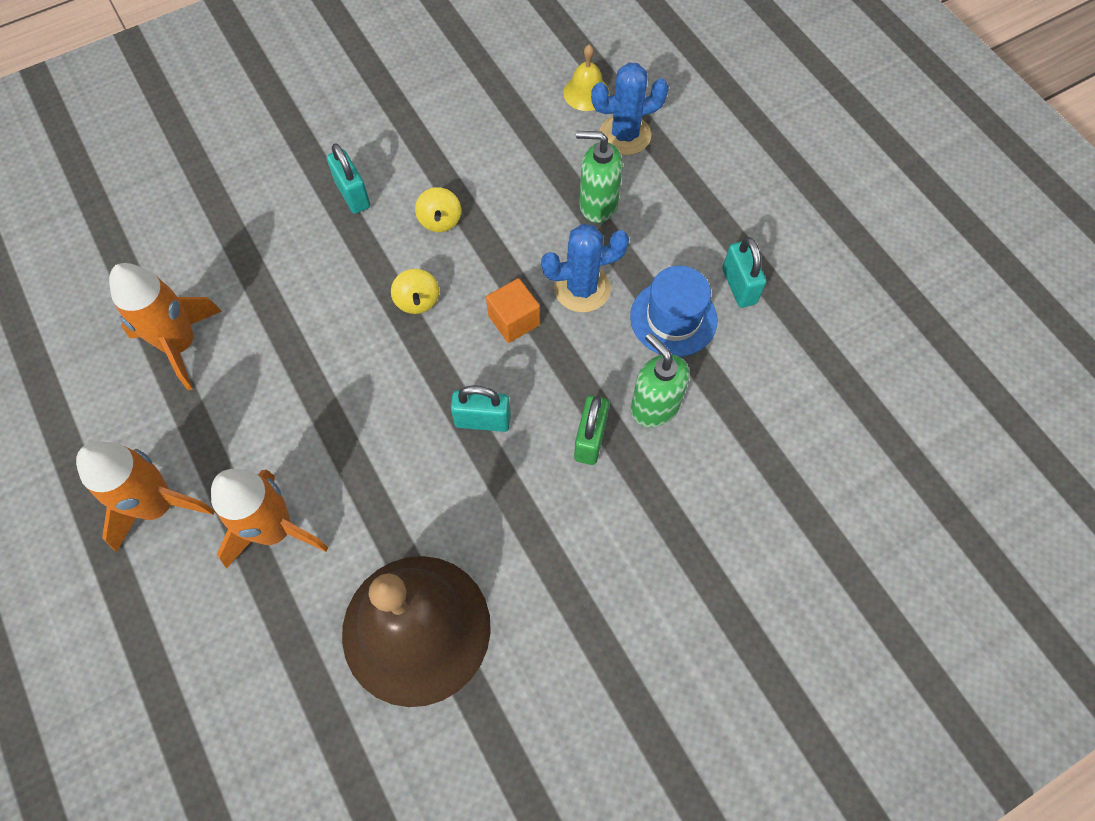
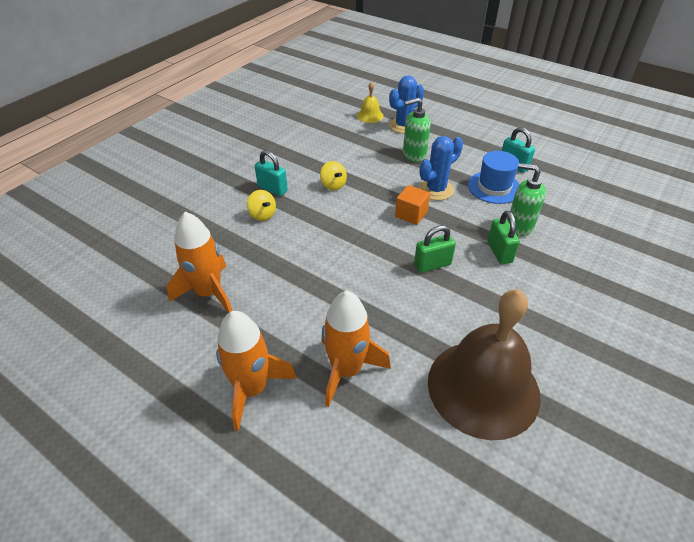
camera: 25 degrees left, 20 degrees down
(417, 301) = (348, 223): yellow spinning top -> yellow spinning top (262, 215)
(482, 420) = (432, 265): turquoise padlock -> green padlock

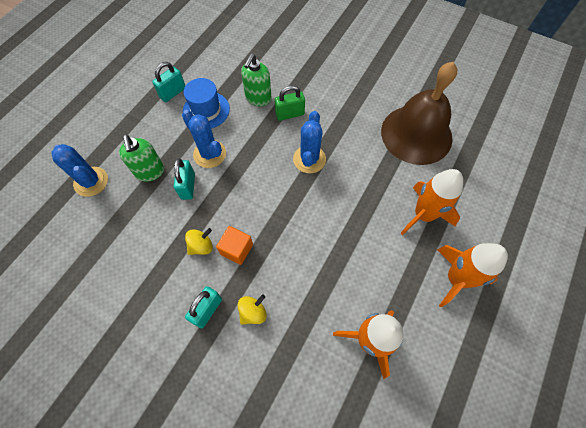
camera: 95 degrees left, 20 degrees up
(370, 115) = (62, 218): yellow bell -> none
(397, 177) = (188, 186): none -> turquoise padlock
(411, 214) = (246, 174): orange cube -> orange cube (236, 249)
(432, 265) = (309, 159): green padlock -> blue cactus

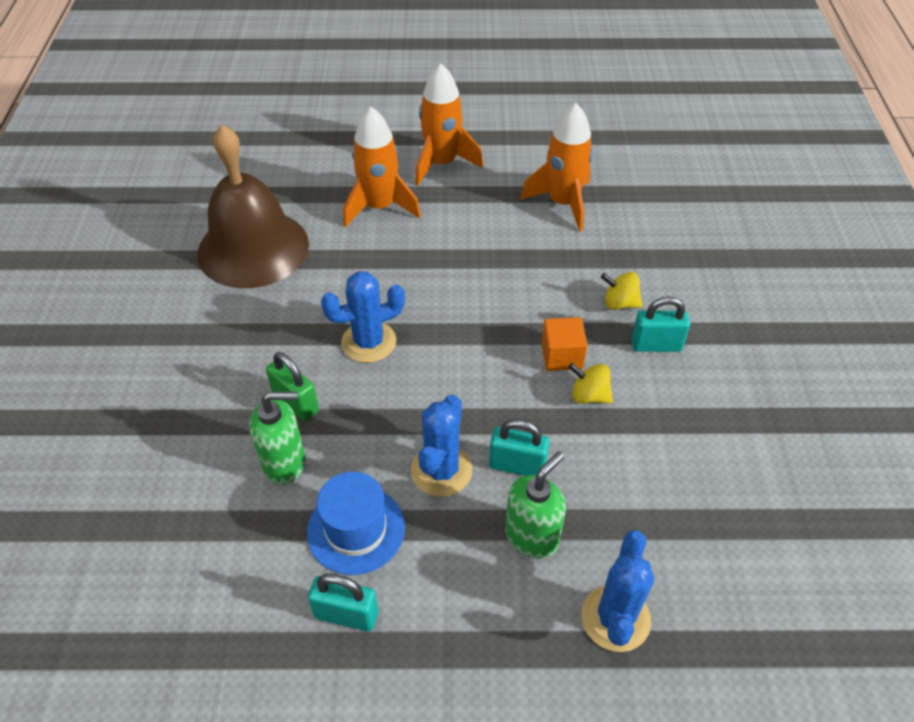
camera: 120 degrees left, 15 degrees down
(188, 186) = (517, 465): turquoise padlock -> turquoise padlock turned 45 degrees clockwise

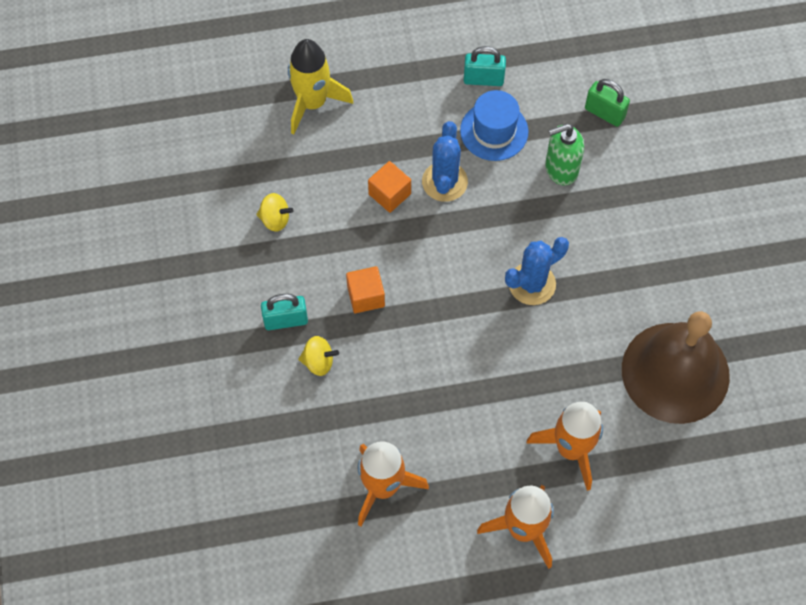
camera: 170 degrees right, 15 degrees up
(296, 402) = (571, 219): green padlock -> green padlock (604, 113)
(517, 465) = (389, 194): turquoise padlock -> orange cube
(532, 536) = (372, 145): green soap dispenser -> none
(589, 395) = (340, 262): yellow spinning top -> yellow spinning top (275, 219)
(615, 618) = (312, 103): blue cactus -> yellow rocket

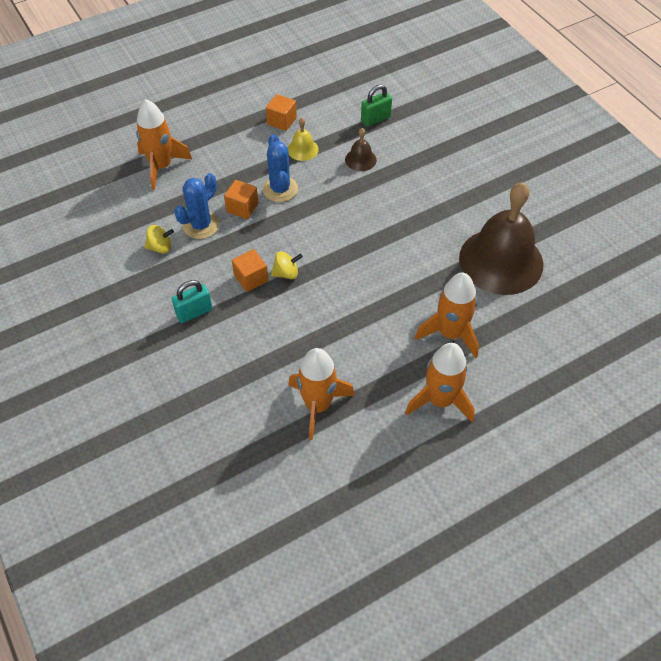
camera: 20 degrees left, 10 degrees down
(312, 103) = (161, 166): yellow rocket -> orange rocket
(318, 362) = (231, 333): yellow spinning top -> yellow spinning top (286, 273)
(483, 79) = (281, 121): turquoise padlock -> orange cube
(494, 131) = (302, 149): blue hat -> yellow bell
(532, 284) = (372, 235): blue cactus -> blue cactus (201, 225)
(561, 169) = (360, 159): green soap dispenser -> brown bell
(604, 113) = (375, 119): green padlock -> green padlock turned 45 degrees counterclockwise

